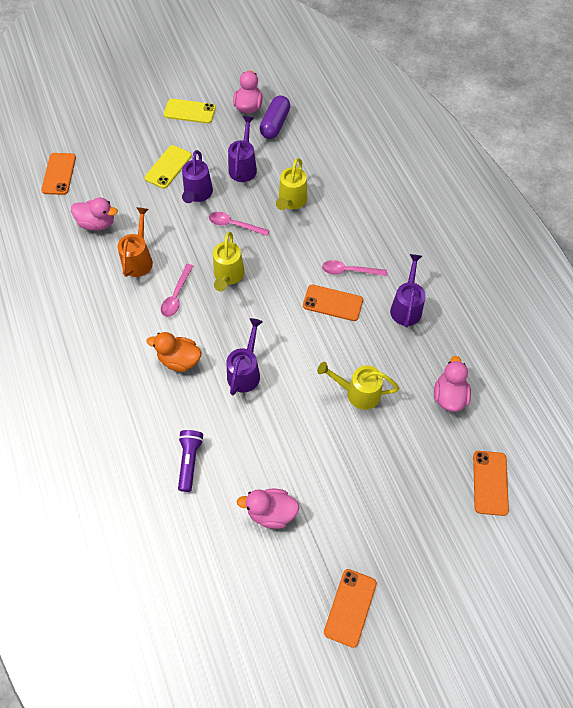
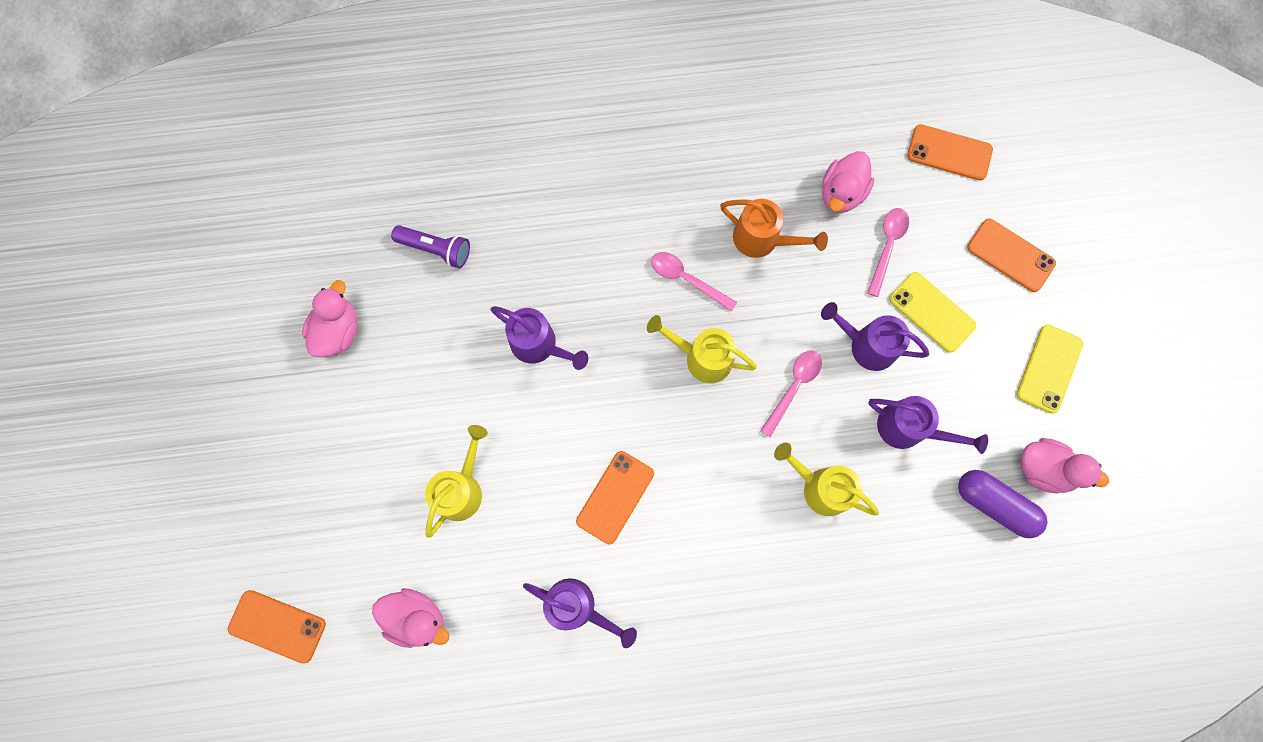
camera: 105 degrees right, 15 degrees up
(179, 360) = (582, 264): orange duck -> none
(349, 271) = (665, 539): pink spoon -> pink spoon (887, 246)
(350, 607) = (195, 392): orange phone -> orange phone (1010, 255)

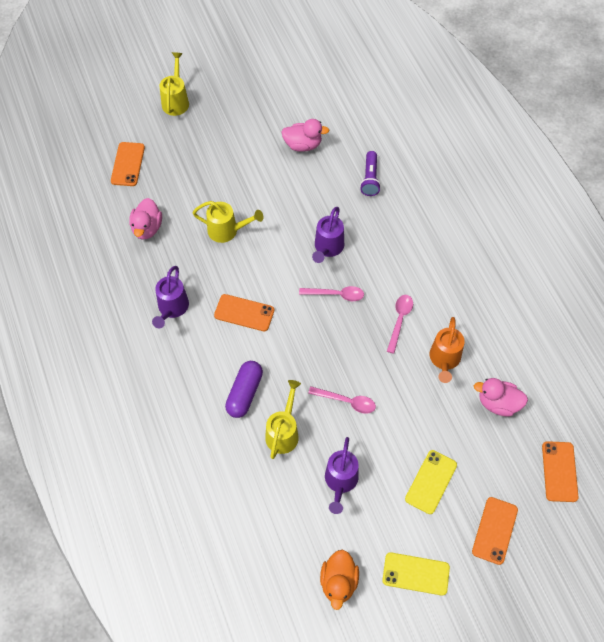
camera: 75 degrees right, 15 degrees down
(701, 357) = (349, 341): yellow watering can -> yellow watering can (176, 100)
(866, 345) = (391, 442): purple watering can -> none
(887, 246) = (469, 442): pink spoon -> pink spoon (336, 294)
(994, 504) = (303, 551): purple capsule -> purple capsule (244, 393)
(1043, 469) = (338, 582): pink duck -> orange duck

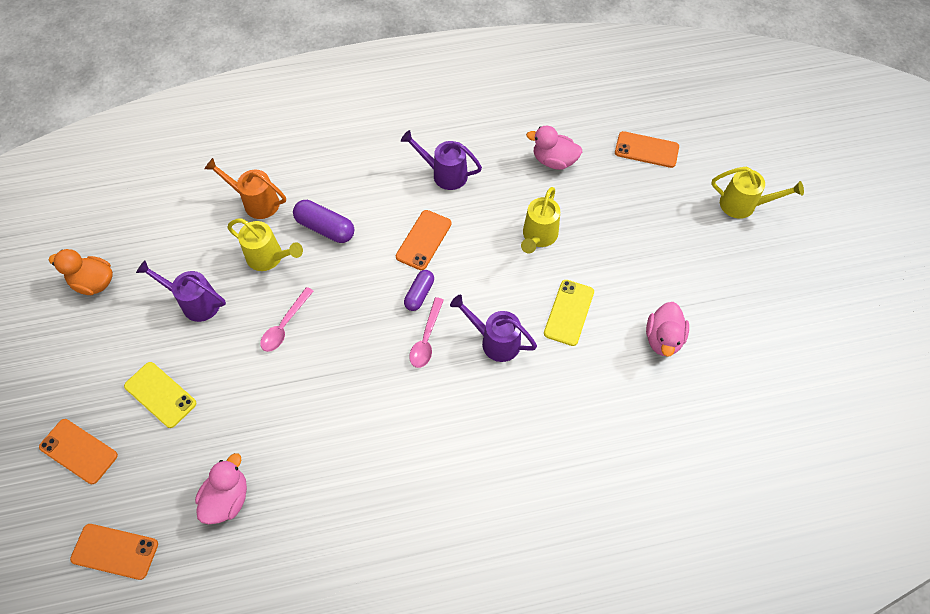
camera: 100 degrees right, 0 degrees up
(297, 307) = (419, 294): none -> purple capsule
(370, 179) = (598, 413): purple flashlight -> none
(399, 320) = (373, 405): pink spoon -> none
(415, 574) = (70, 356): yellow phone -> yellow phone (569, 312)
(444, 360) = (305, 446): orange watering can -> orange watering can (256, 202)

